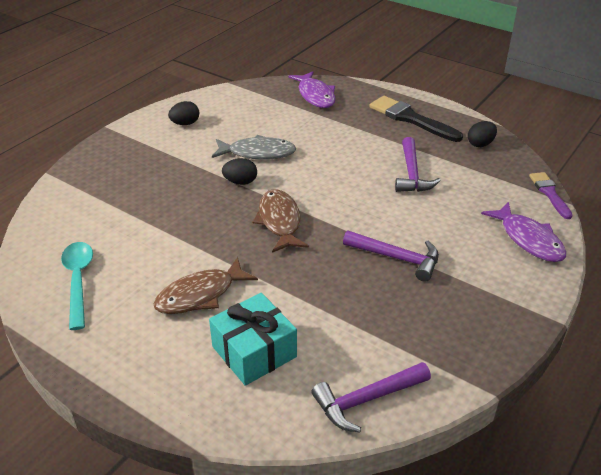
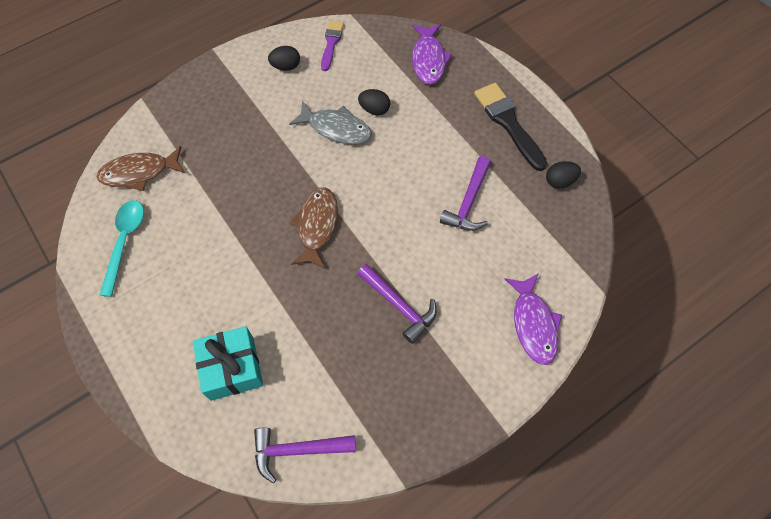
camera: 20 degrees right, 25 degrees up
(200, 295) = (214, 291): brown fish -> brown fish (139, 172)
(240, 182) = (304, 163): black egg -> black egg (374, 109)
(549, 193) = (590, 271): purple brush -> purple brush (331, 43)

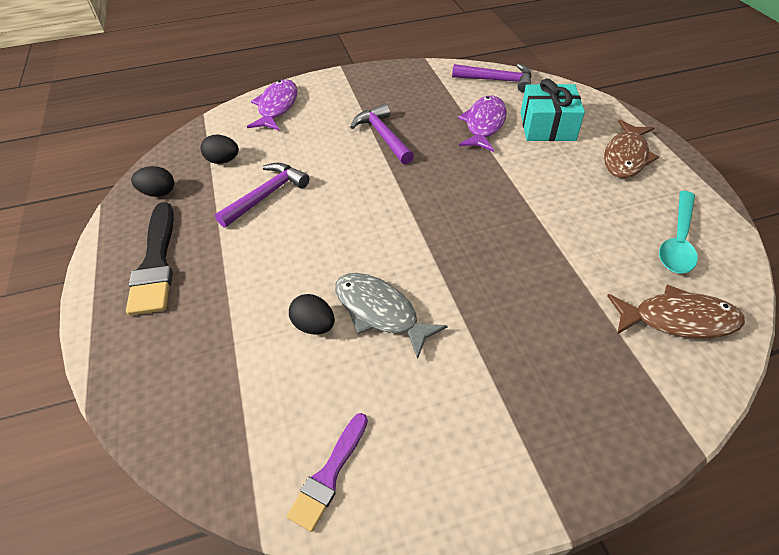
camera: 160 degrees left, 15 degrees down
(286, 66) = (427, 445): black egg -> black egg (223, 161)
(317, 226) = (441, 209): brown fish -> brown fish (626, 157)
(428, 60) = (187, 387): purple fish -> purple fish (484, 124)

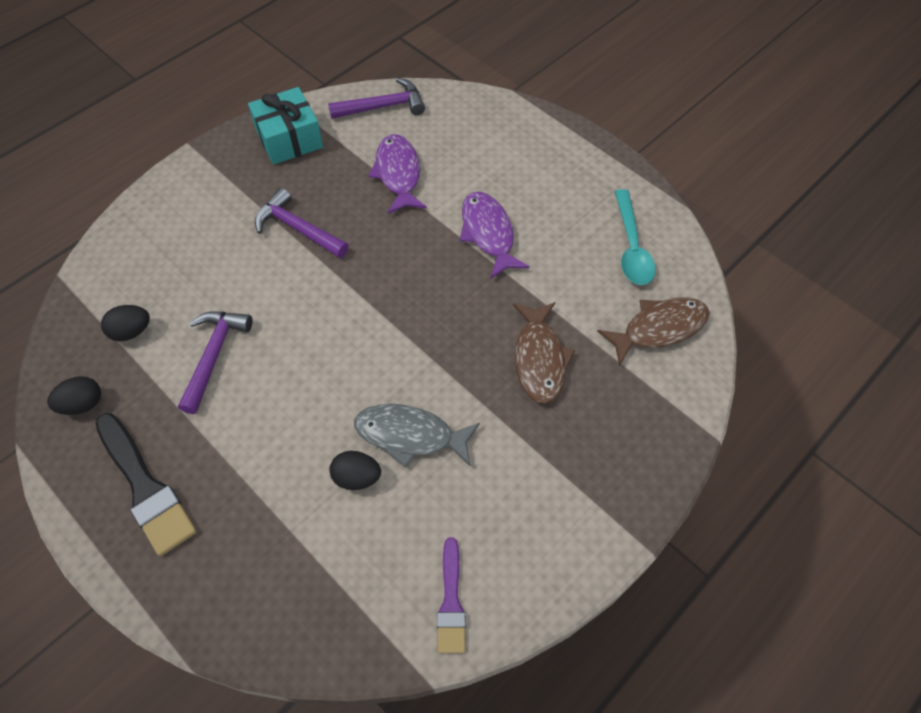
camera: 30 degrees left, 10 degrees up
(277, 107) = (147, 232): purple fish -> purple fish (488, 233)
(547, 126) = (463, 153): turquoise gift -> turquoise gift (289, 139)
(626, 157) = (552, 166): brown fish -> brown fish (539, 359)

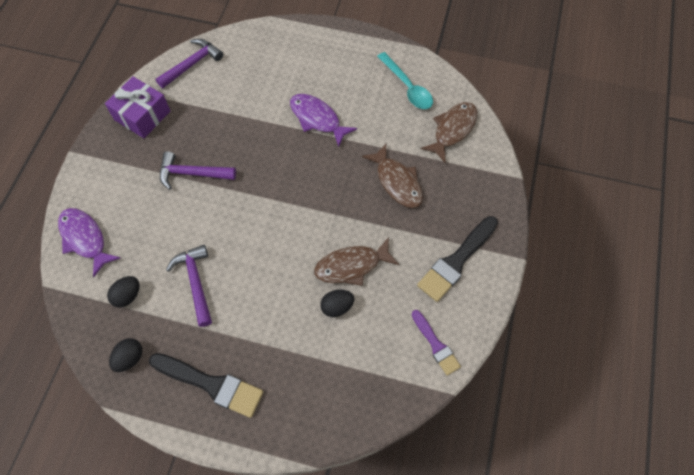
camera: 30 degrees left, 5 degrees up
(289, 139) = (142, 115): turquoise gift -> purple gift
(398, 174) = (234, 106): purple fish -> purple fish (85, 239)
(410, 435) = (351, 266): grey fish -> brown fish
(553, 504) = (456, 261): none -> black brush

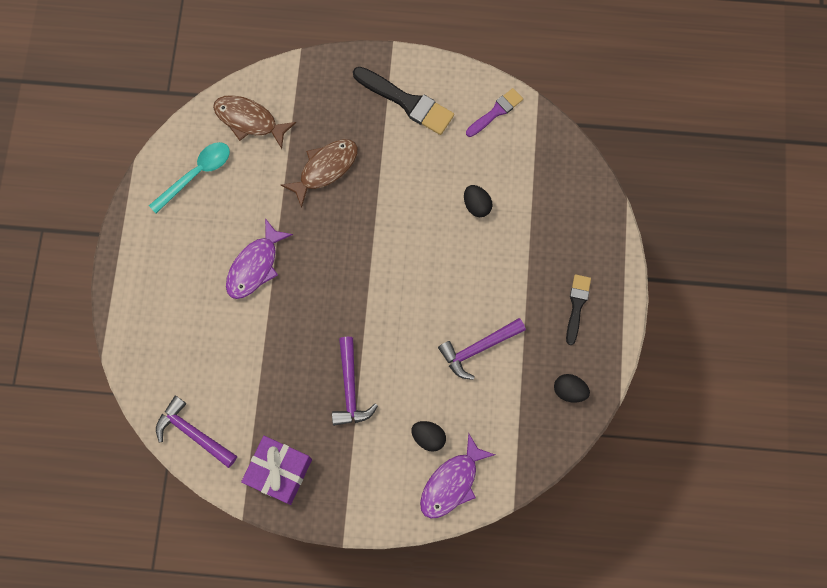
camera: 100 degrees left, 10 degrees up
(128, 296) = (506, 414): black egg -> black egg (428, 437)
(211, 384) = (577, 305): black brush -> black brush, size x0.61
(351, 266) = (430, 199): brown fish -> none

